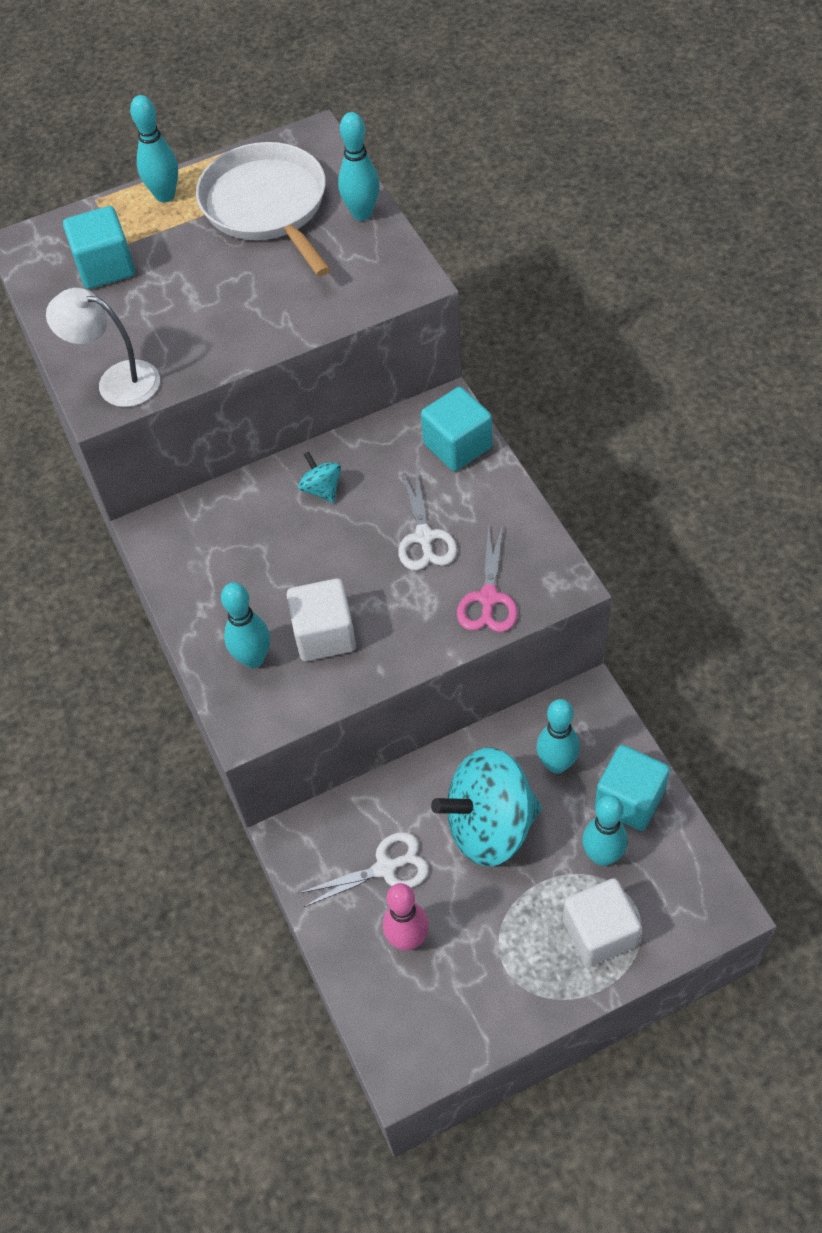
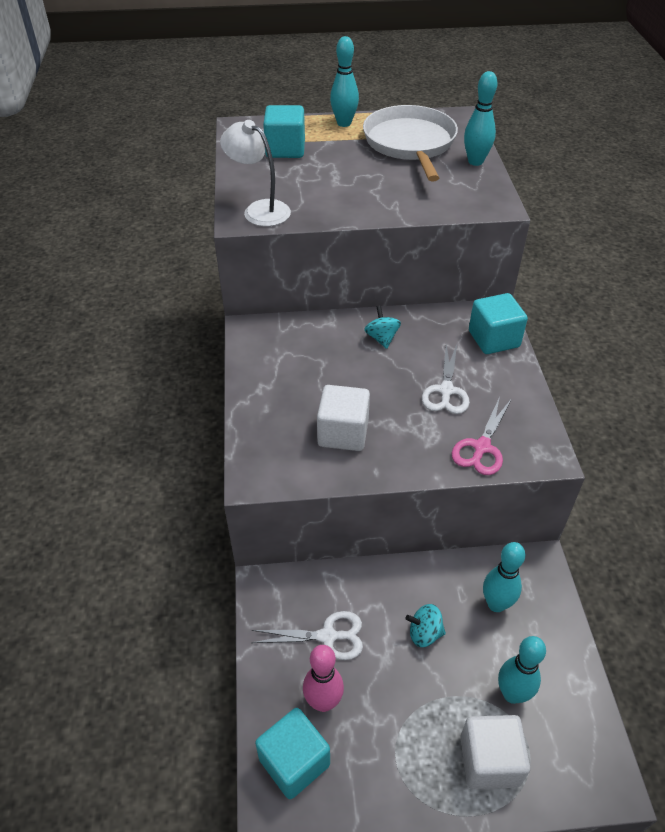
camera: 15 degrees right, 10 degrees down
(253, 659) = (282, 433): turquoise bowling pin -> none
(490, 825) = (424, 633): turquoise spinning top -> turquoise spinning top, size x0.44
(629, 799) = (550, 655): turquoise cube -> turquoise cube (294, 762)

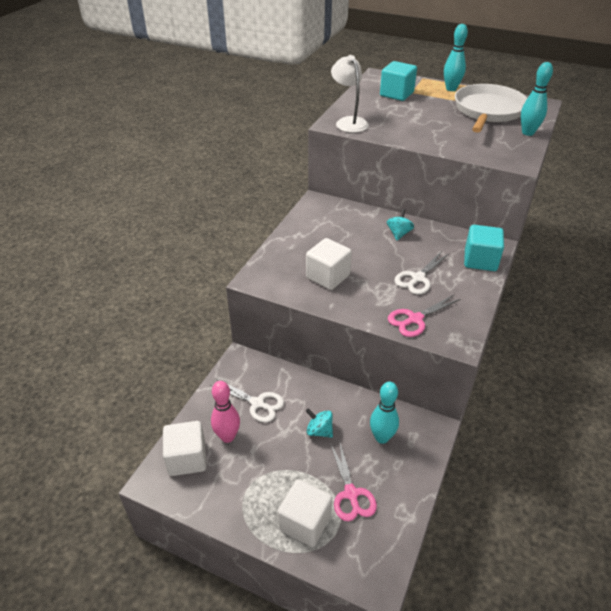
camera: 30 degrees right, 5 degrees down
(294, 762) = (187, 458): turquoise cube -> white cube
(512, 694) = (351, 494): turquoise bowling pin -> pink scissors

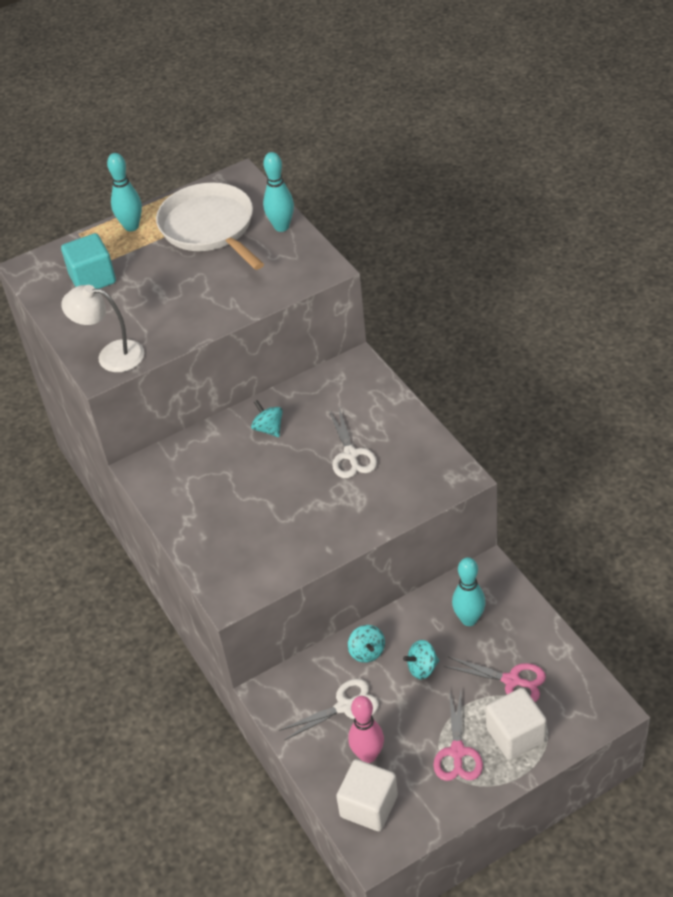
camera: 50 degrees left, 5 degrees up
(308, 393) = (367, 652): none -> turquoise spinning top
(328, 276) = (283, 529): white cube -> none
(415, 319) = (404, 492): pink scissors -> pink scissors (457, 752)
(480, 260) = (368, 389): turquoise cube -> none

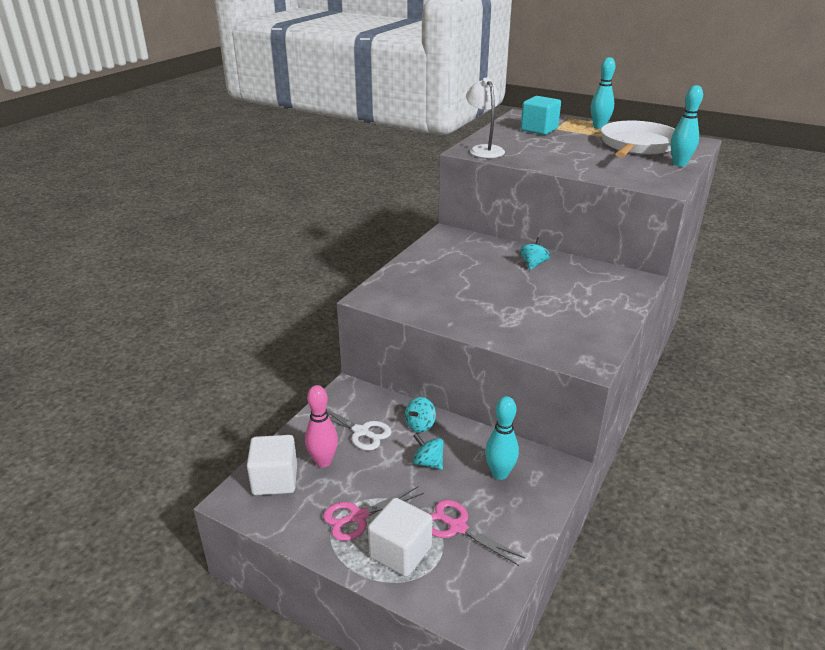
camera: 55 degrees right, 15 degrees down
(351, 455) = (550, 304): white scissors -> none
(511, 681) = (457, 527): pink scissors -> pink scissors turned 135 degrees clockwise

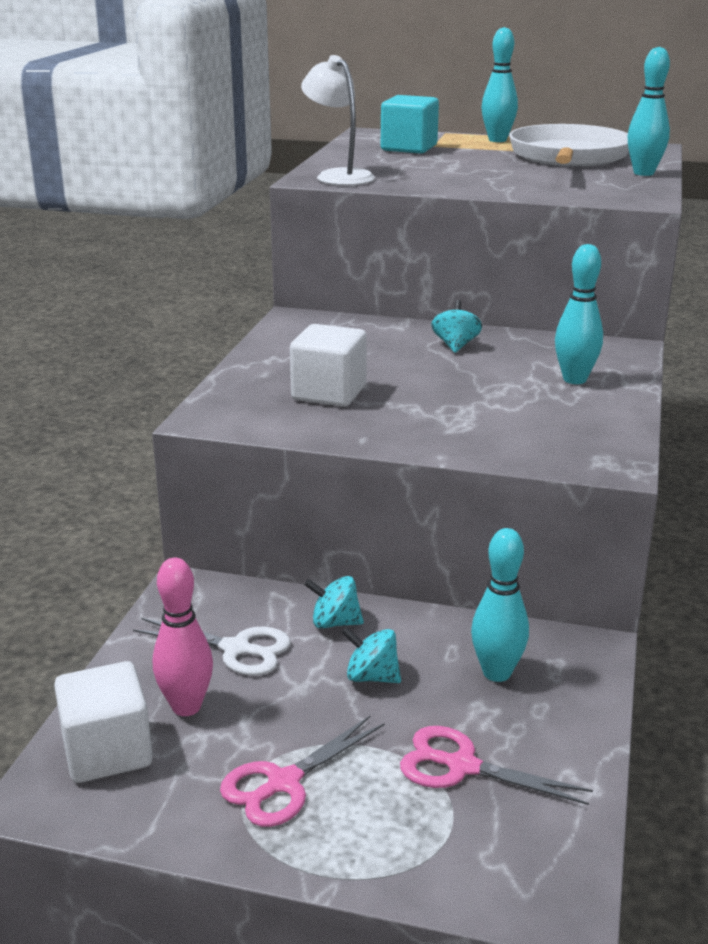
camera: 15 degrees left, 5 degrees down
(400, 552) = (381, 824): white cube -> white cube (329, 393)
(420, 425) = (335, 622): turquoise spinning top -> turquoise spinning top turned 75 degrees clockwise
(596, 298) = (574, 379): none -> turquoise bowling pin

